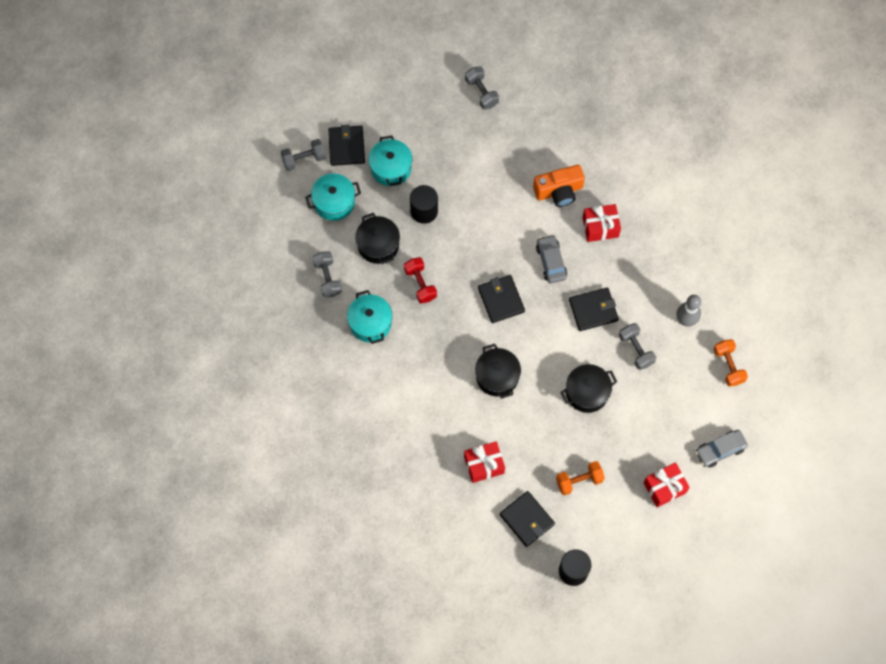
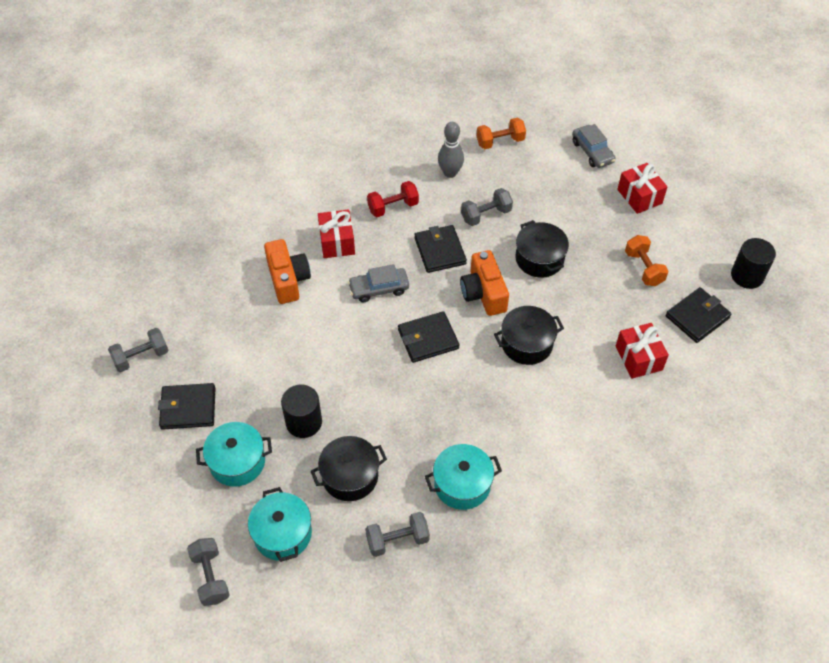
camera: 90 degrees left, 15 degrees down
(346, 147) = (198, 519): black wallet -> black wallet (188, 408)
(420, 284) = (407, 426): red dumbbell -> red dumbbell (393, 207)
(548, 344) = (483, 293): none -> orange camera

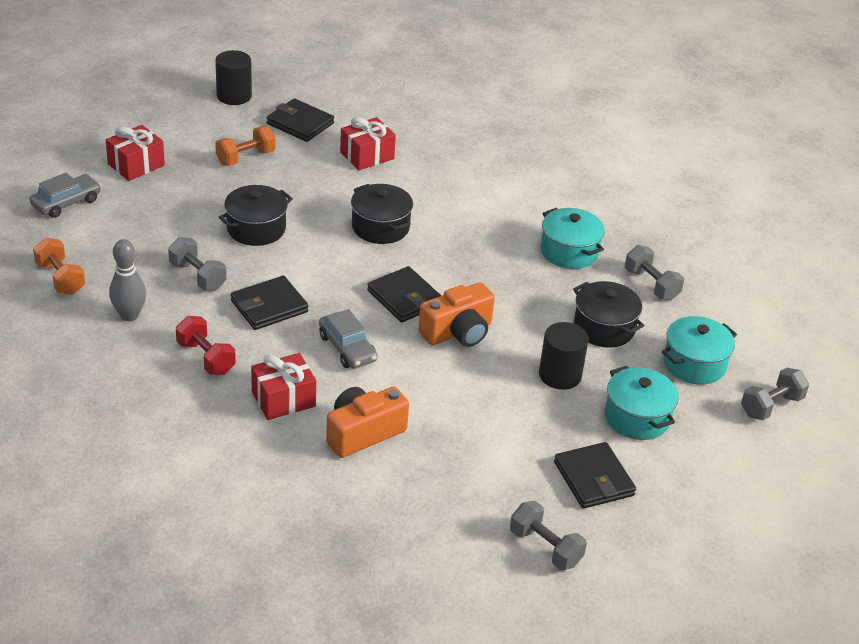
camera: 110 degrees left, 15 degrees down
(483, 293) = (322, 264): orange camera -> orange camera (458, 332)

